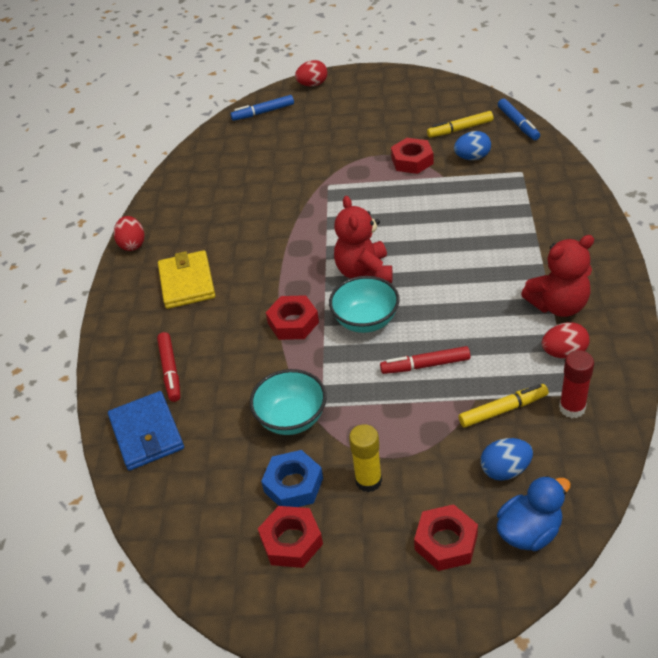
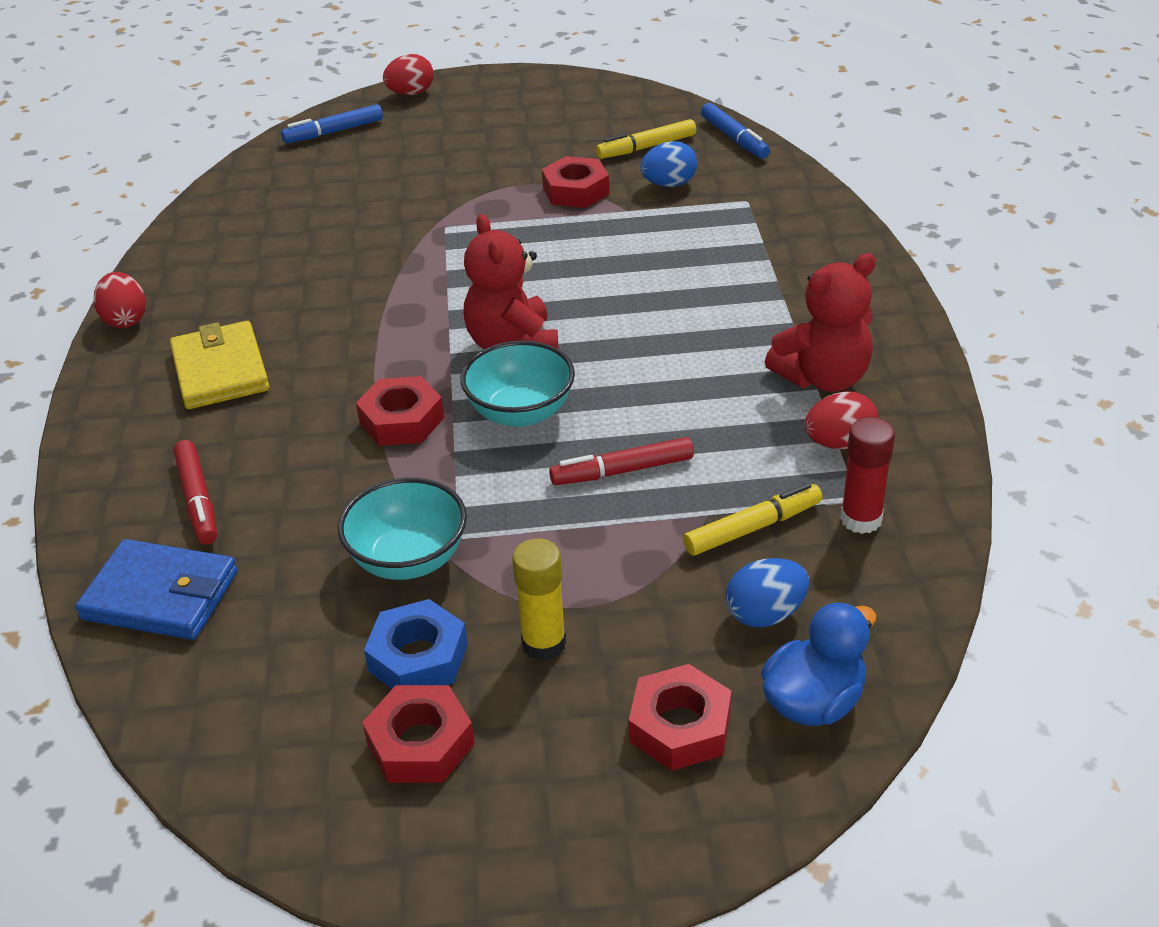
camera: 10 degrees left, 5 degrees down
(146, 433) = (160, 595): blue wallet -> blue wallet turned 45 degrees counterclockwise

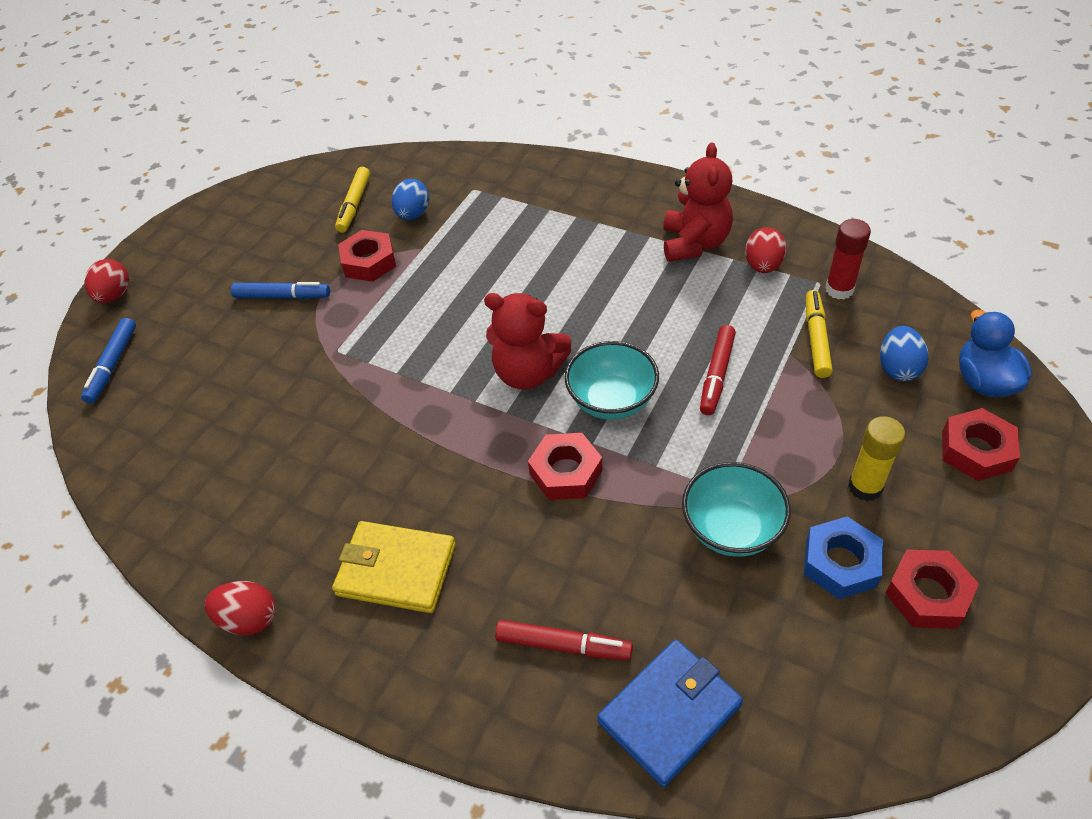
camera: 55 degrees left, 10 degrees up
(734, 138) = (393, 162): blue marker -> blue marker (282, 296)

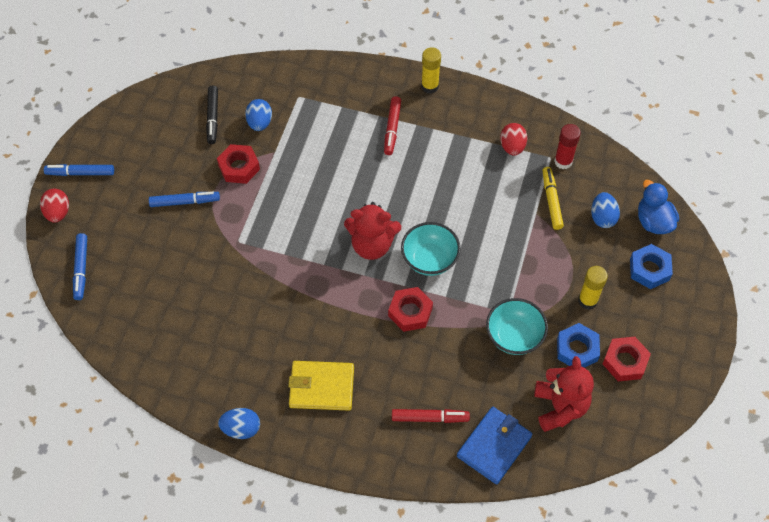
camera: 15 degrees left, 10 degrees up
(163, 253) = (80, 173): none -> blue marker
(249, 619) = (241, 429): red egg -> blue egg
(354, 205) = (213, 118): yellow marker -> black marker
(654, 188) = (430, 86): none -> yellow glue stick
(694, 243) = (464, 132): red teddy bear -> red teddy bear (560, 407)
(717, 375) = (492, 234): red marker -> red marker (392, 128)
(976, 450) = (649, 269): red nut -> blue nut

